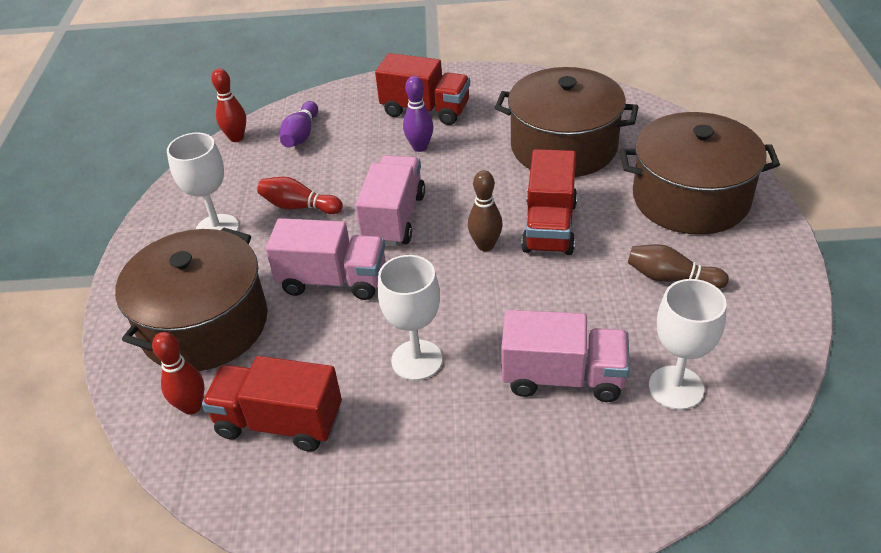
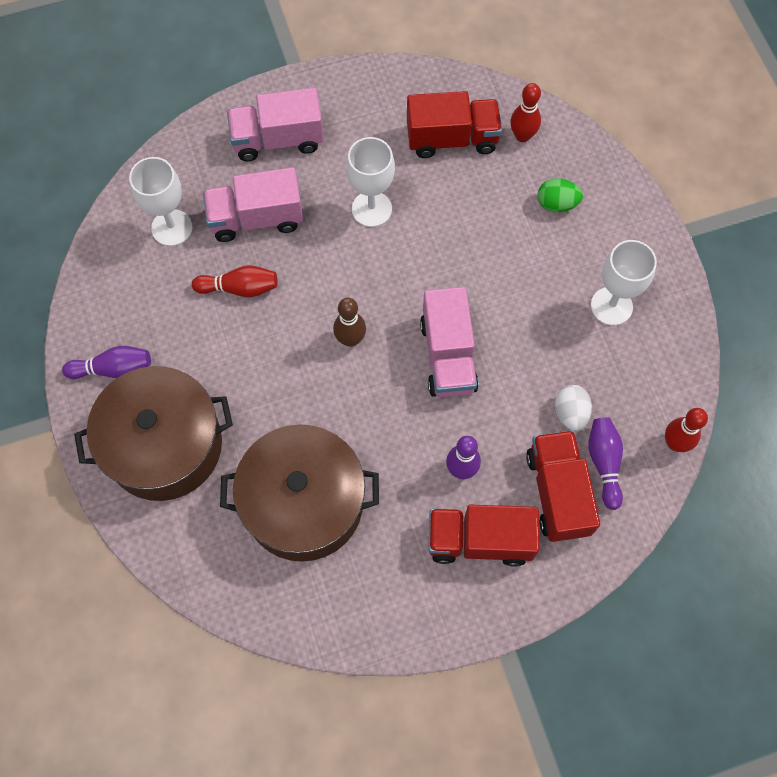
camera: 160 degrees right, 25 degrees up
(205, 324) = (556, 204): brown pot -> green egg
(299, 206) = (548, 352): red bowling pin -> red bowling pin (239, 288)
(307, 166) = (570, 413): none -> white egg
(333, 280) = (472, 270): pink truck -> pink truck (278, 140)
(549, 226) = (296, 376): red truck -> red truck (557, 493)
(671, 278) = (179, 335): brown bowling pin -> none
(747, 262) = (113, 369): none -> purple bowling pin

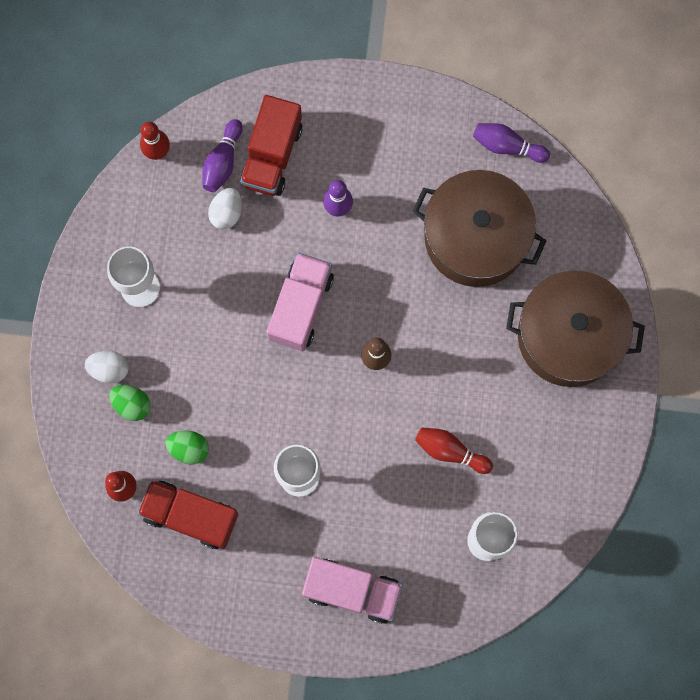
camera: 155 degrees left, 10 degrees up
(113, 369) = (588, 424): purple bowling pin -> purple bowling pin (507, 146)
(256, 218) = (407, 514): pink truck -> none
(479, 540) = (352, 147): red truck -> none
(484, 190) = (189, 449): none -> green egg
(595, 224) = (109, 369): none -> white egg

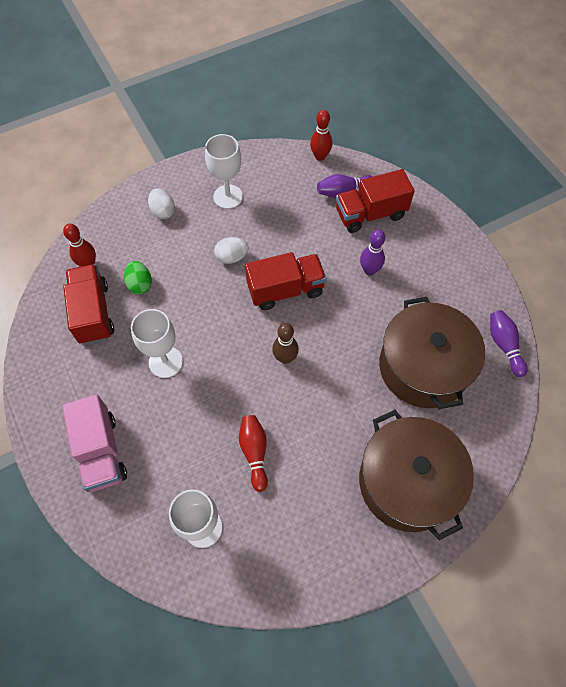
camera: 55 degrees right, 15 degrees down
(132, 404) = (148, 236): green egg -> none
(226, 213) = (313, 212): white egg -> white egg (232, 257)
(300, 307) = (285, 290): pink truck -> red truck

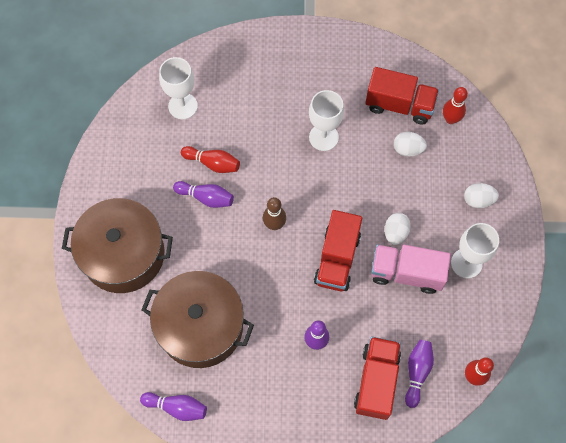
camera: 120 degrees right, 5 degrees up
(101, 451) = (277, 67): pink truck -> pink truck (406, 273)
(140, 284) = (408, 149): green egg -> white egg
(296, 437) = (206, 197): none -> purple bowling pin

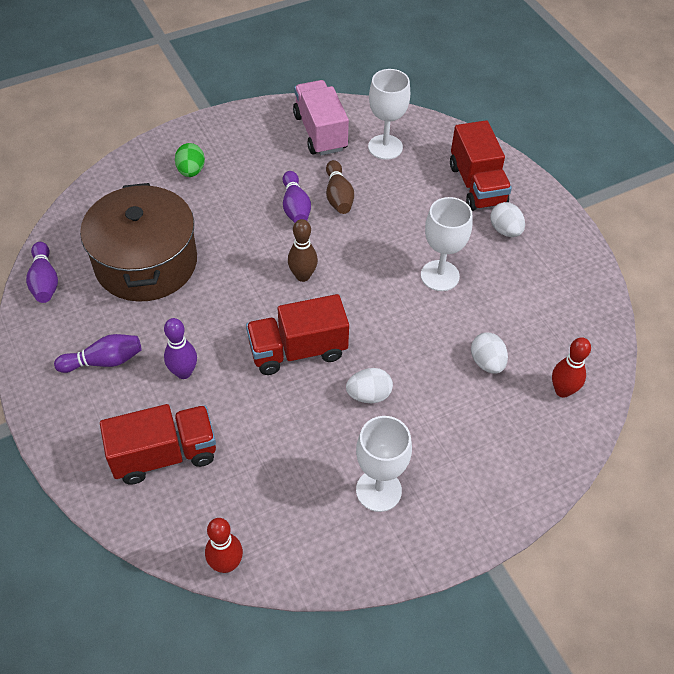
camera: 60 degrees right, 15 degrees down
(123, 254) = (191, 171): brown pot -> green egg
(212, 163) = (338, 196): red bowling pin -> brown bowling pin
(399, 105) = (538, 330): red truck -> red truck (477, 185)
(406, 273) = (323, 428): pink truck -> pink truck (320, 132)
(417, 372) = (198, 495): purple bowling pin -> purple bowling pin (104, 361)
(478, 200) = (475, 468): white egg -> white egg (505, 230)

